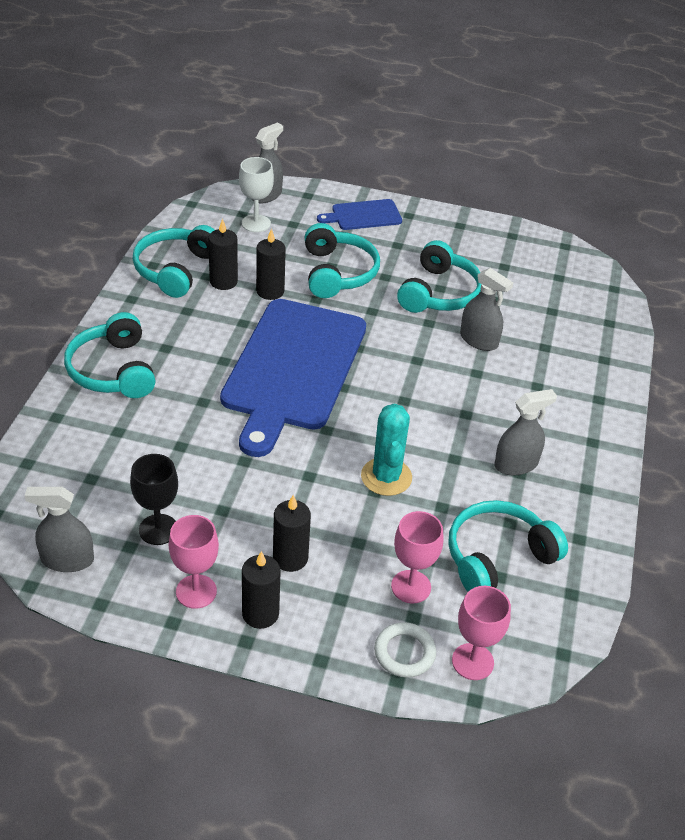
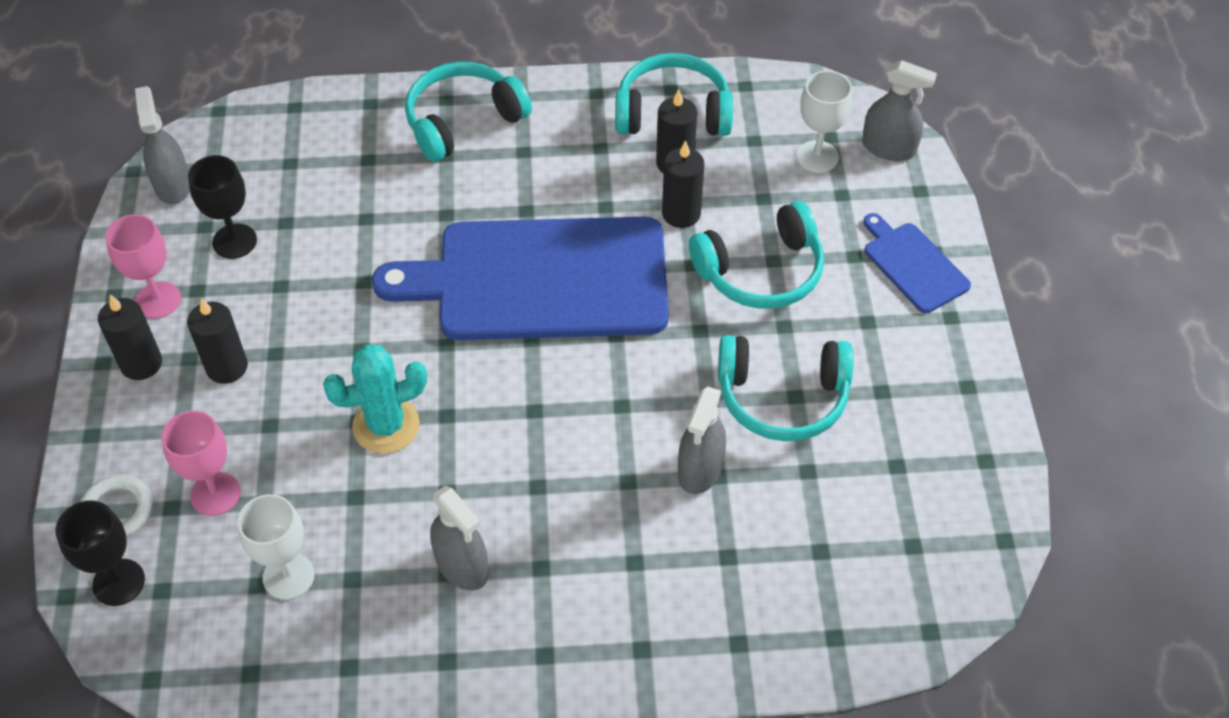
camera: 75 degrees right, 10 degrees up
(472, 661) = (118, 582): pink goblet -> black goblet
(497, 557) = (288, 576): turquoise headphones -> white goblet

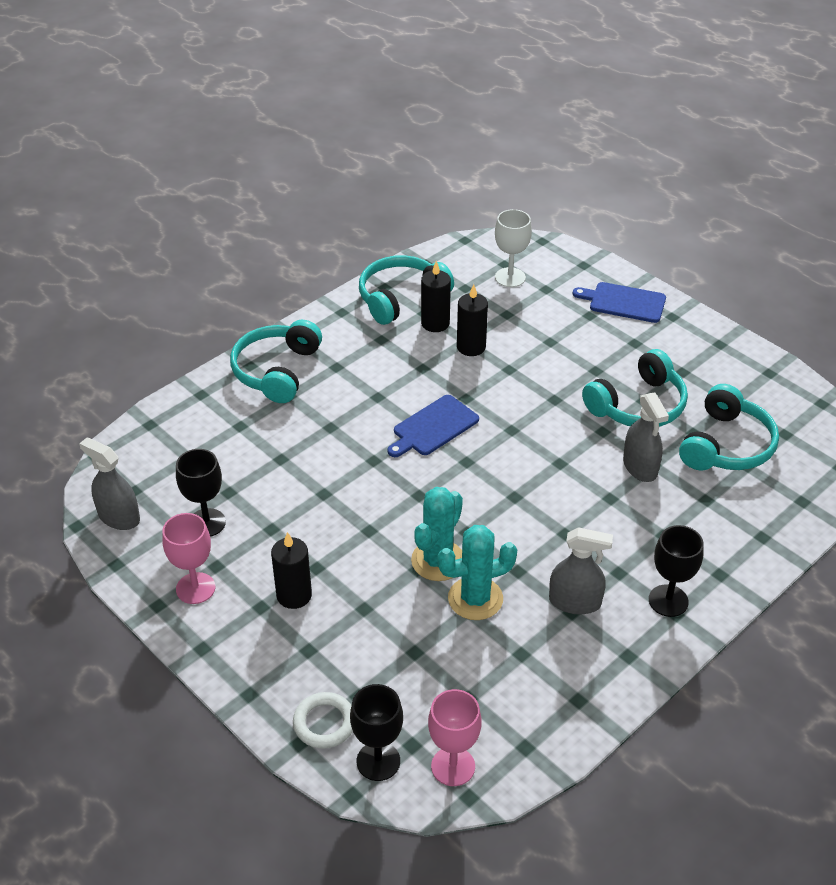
camera: 40 degrees left, 10 degrees down
(141, 363) = (231, 631): black candle -> none
(215, 494) = (378, 669): pink goblet -> pink goblet (453, 766)
(288, 576) = (482, 679): white goblet -> none
(375, 490) = (475, 599): none -> turquoise cactus
(541, 279) = (433, 427): blue cutting board -> blue cutting board, size x0.45
(553, 636) = (668, 601): none -> black goblet
(761, 271) = (550, 351): turquoise headphones -> turquoise headphones (726, 445)
(888, 148) = (542, 253): grey spray bottle -> none

